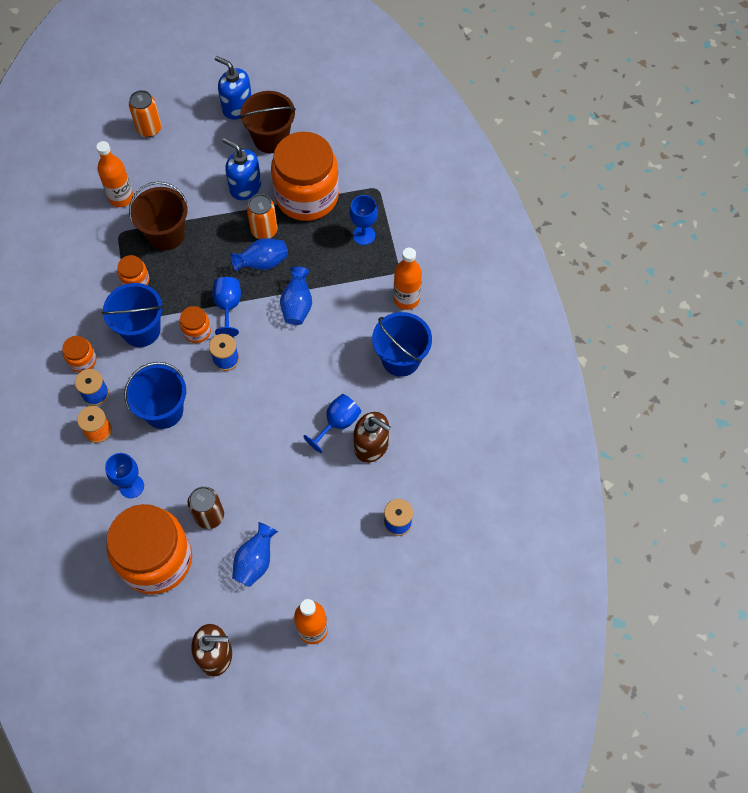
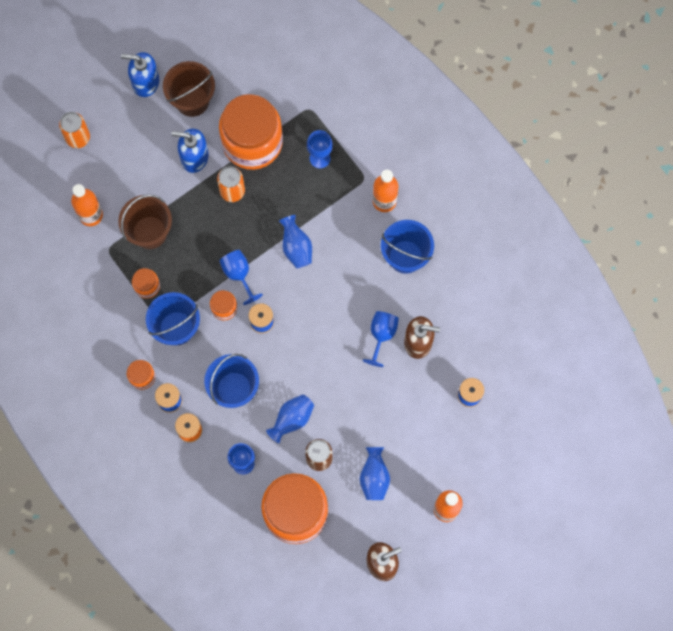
camera: 25 degrees left, 10 degrees up
(262, 263) = (247, 222): blue vase -> blue vase (292, 419)

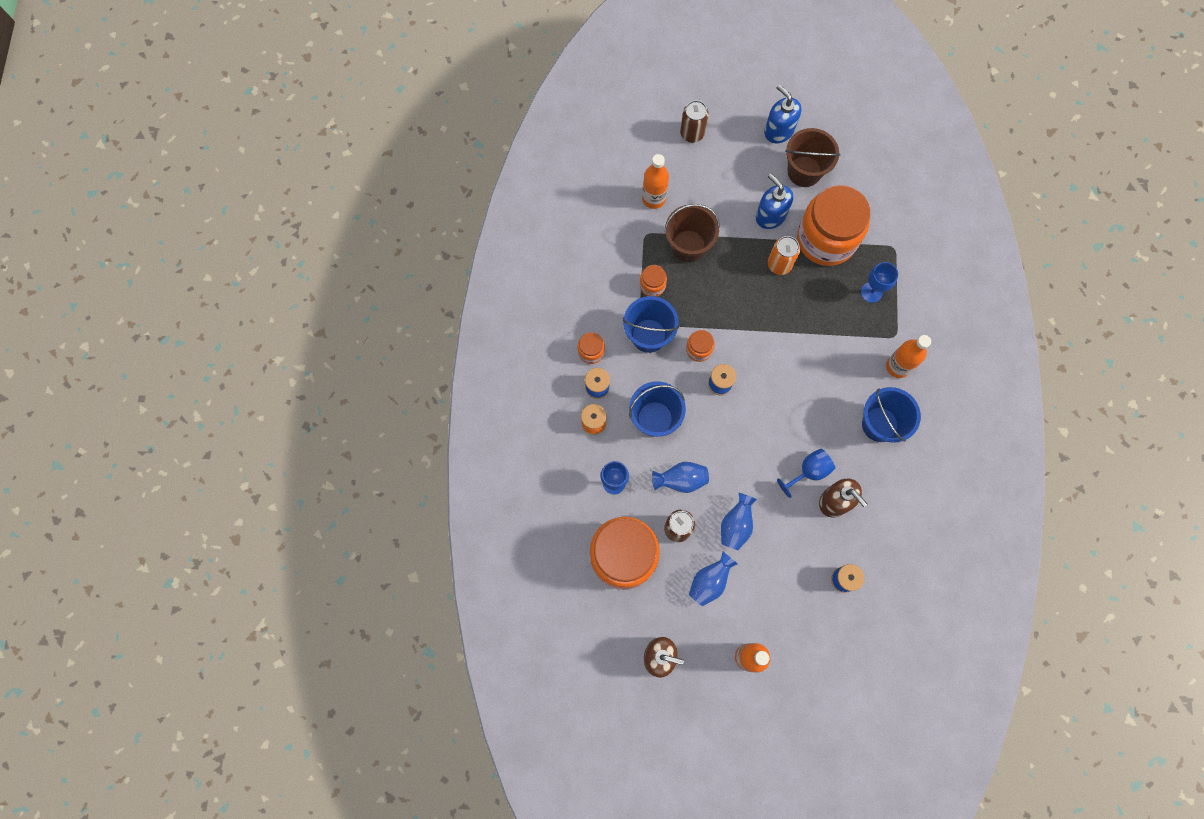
camera: 40 degrees right, 0 degrees up
(78, 137) = (692, 133): orange can -> brown can
(238, 274) = (731, 332): blue goblet -> none
(296, 247) = (795, 347): blue vase -> blue vase (736, 525)

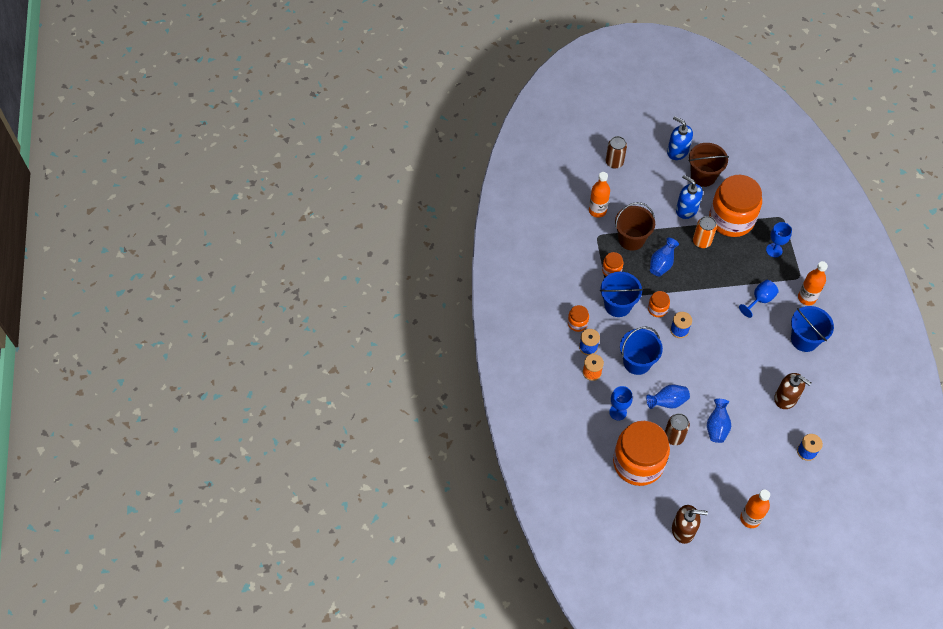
camera: 10 degrees left, 15 degrees down
(710, 581) = (707, 469): blue vase -> blue vase (661, 264)
(809, 471) = (761, 380): blue goblet -> blue goblet (760, 300)

